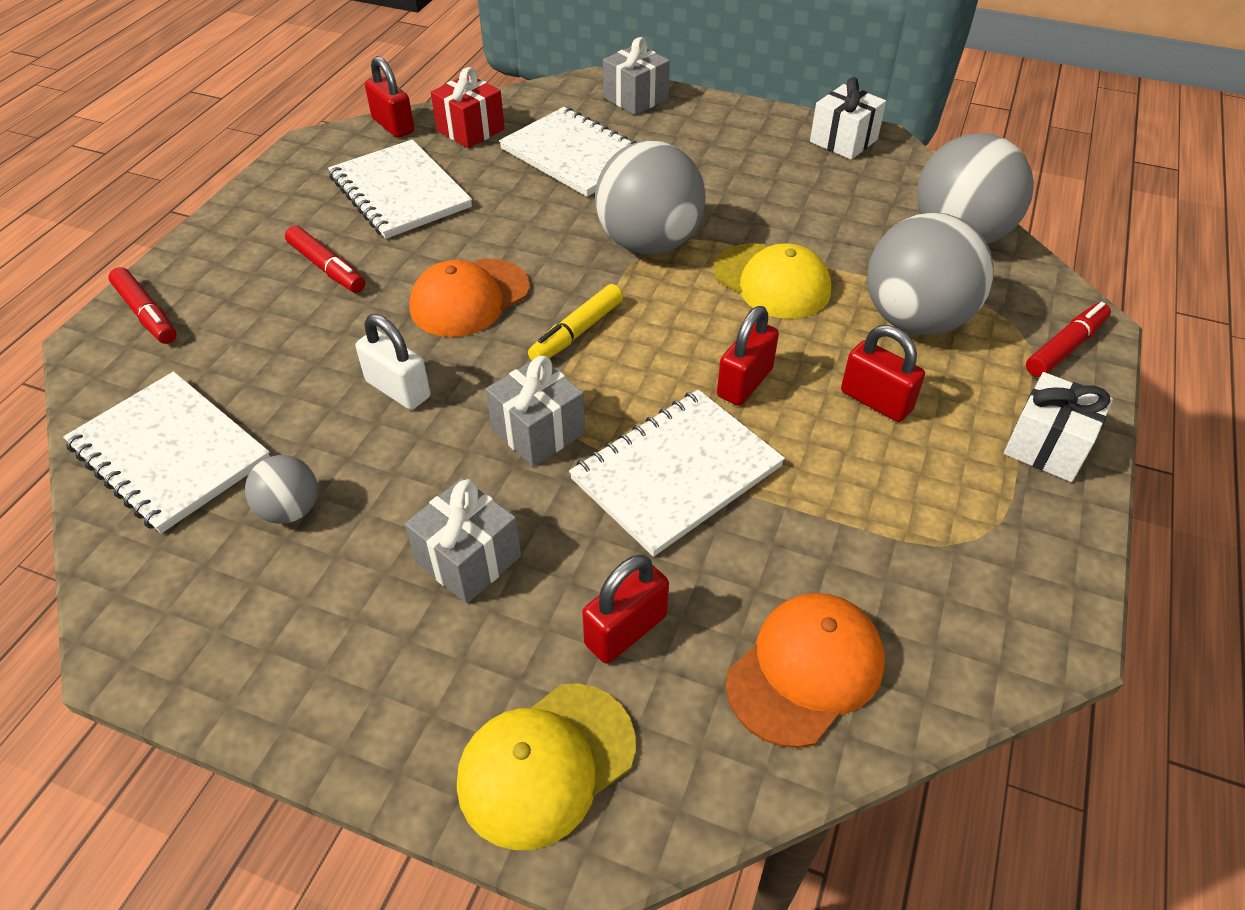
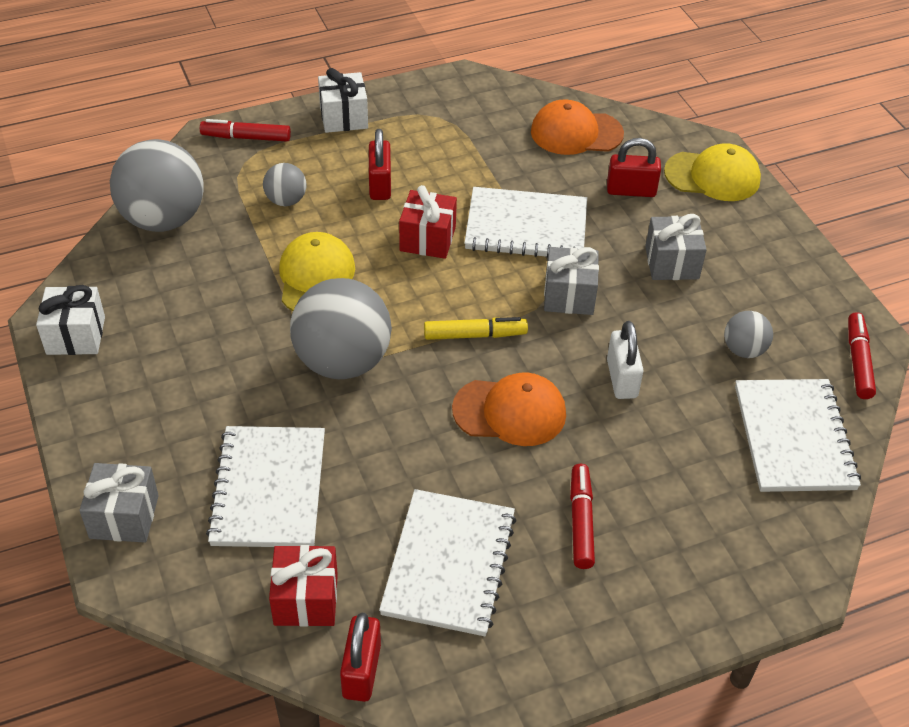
camera: 135 degrees left, 0 degrees up
(147, 314) = (748, 580): red marker -> red marker (858, 361)
(745, 383) = (427, 239): red padlock -> red gift
(915, 320) = (286, 200): grey ball -> grey ball, size x0.49

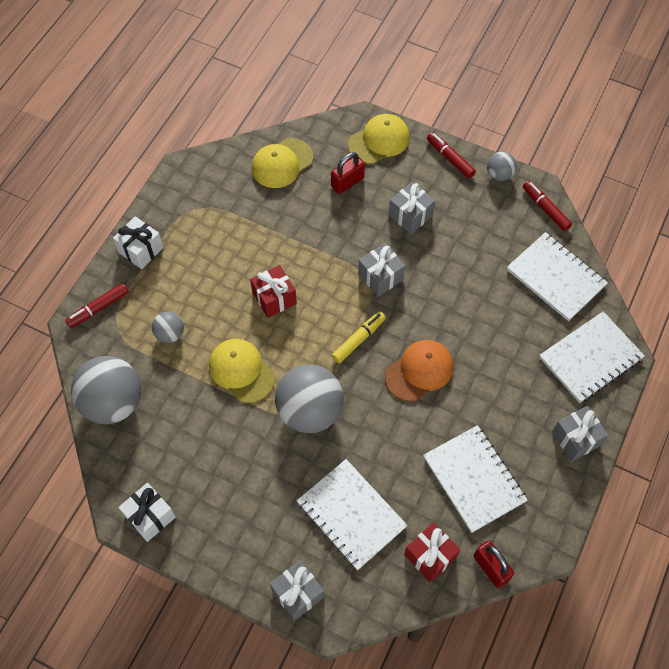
camera: 40 degrees left, 15 degrees up
(380, 185) = (211, 282): red padlock -> none
(526, 227) = (317, 249): white notebook -> white notebook (590, 358)
(576, 133) = (282, 163): orange cap -> yellow cap
(581, 521) = (508, 404): red marker -> red marker (450, 158)
(621, 379) = (452, 307): white padlock -> none
(629, 622) = (576, 438): none -> grey gift
(744, 350) = (491, 243): grey ball -> grey ball (499, 174)

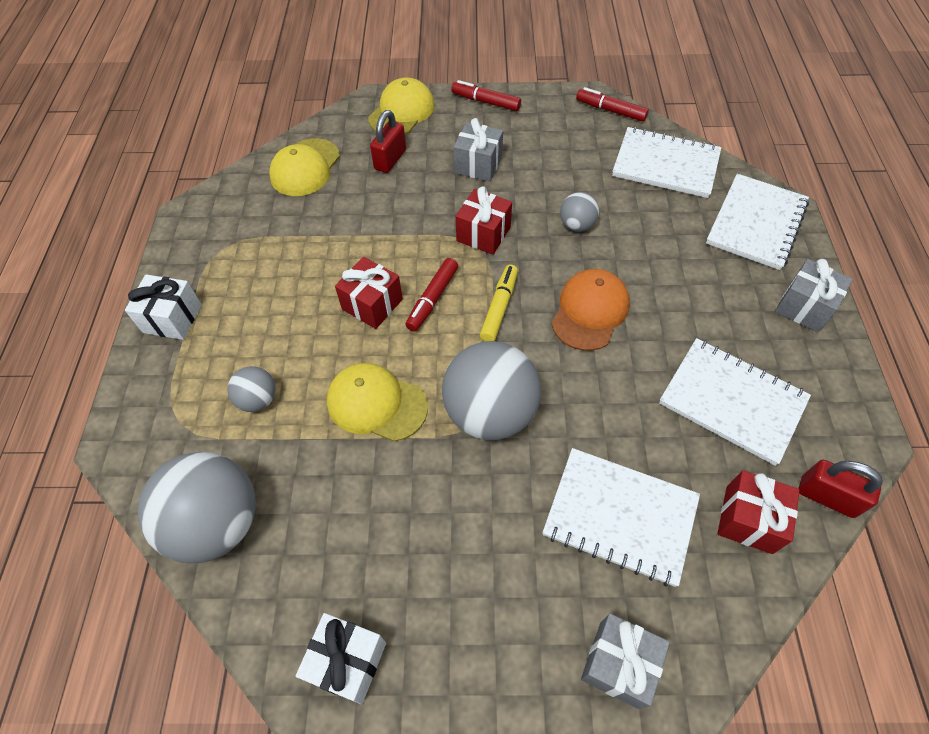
camera: 25 degrees left, 5 degrees down
(98, 308) = (143, 410): red marker -> red marker (432, 299)
(380, 277) = (483, 234): grey gift -> red gift
(499, 174) = (544, 98): grey ball -> grey ball (576, 225)

